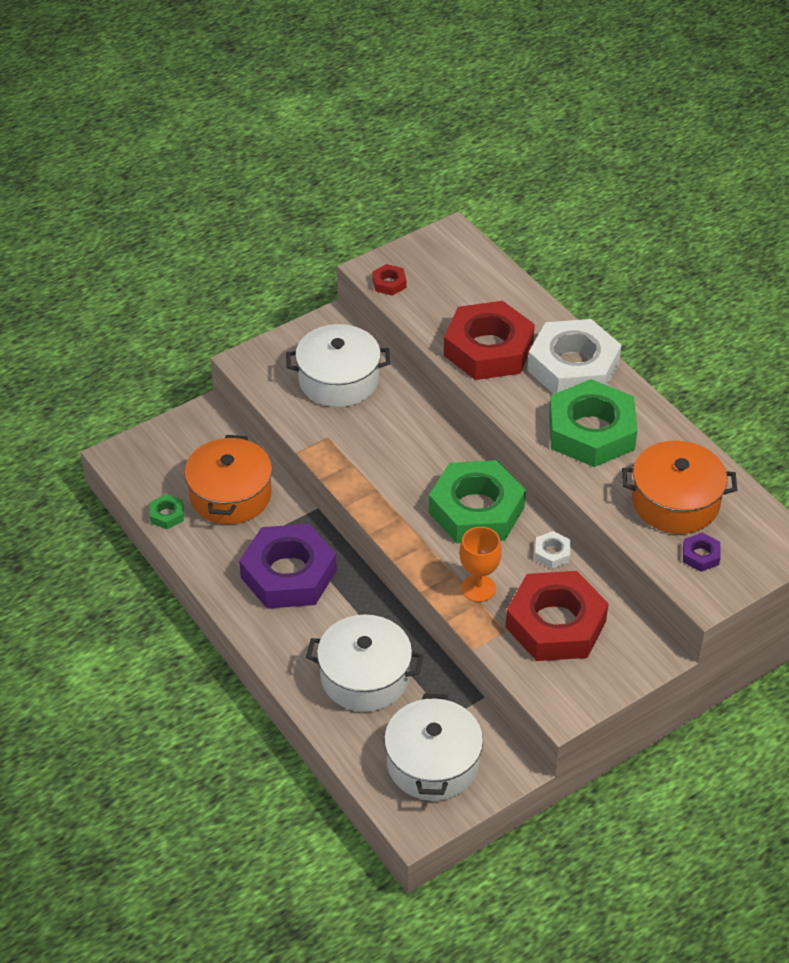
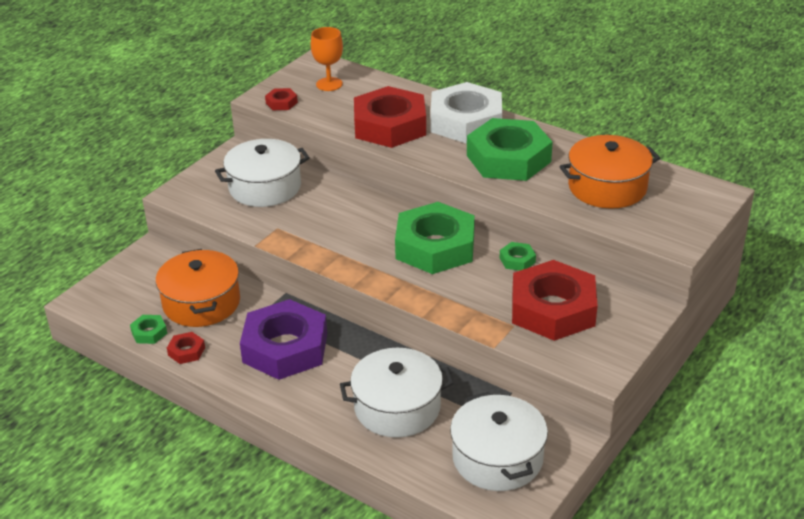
camera: 20 degrees left, 10 degrees down
(193, 548) = (186, 351): none -> red nut
(478, 588) = (471, 301): orange goblet -> orange goblet (329, 84)
(552, 553) = (517, 260): white nut -> green nut
(700, 555) = (653, 217): purple nut -> none

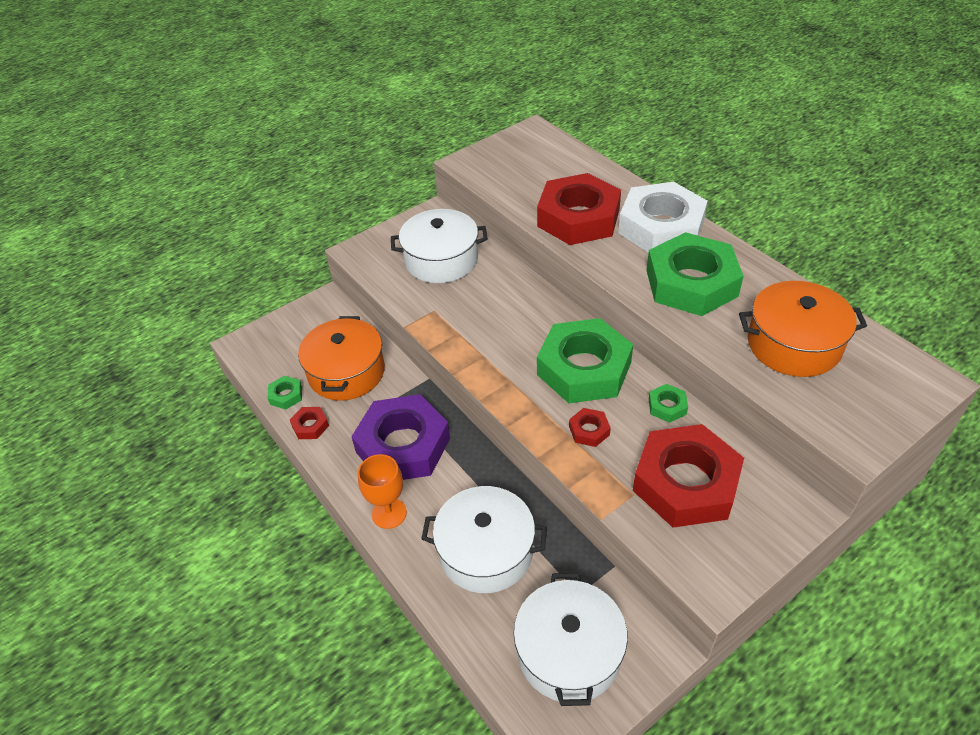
camera: 20 degrees right, 10 degrees up
(281, 103) = (481, 172): red nut -> red nut (589, 430)
(329, 84) = (536, 158): orange goblet -> orange goblet (389, 513)

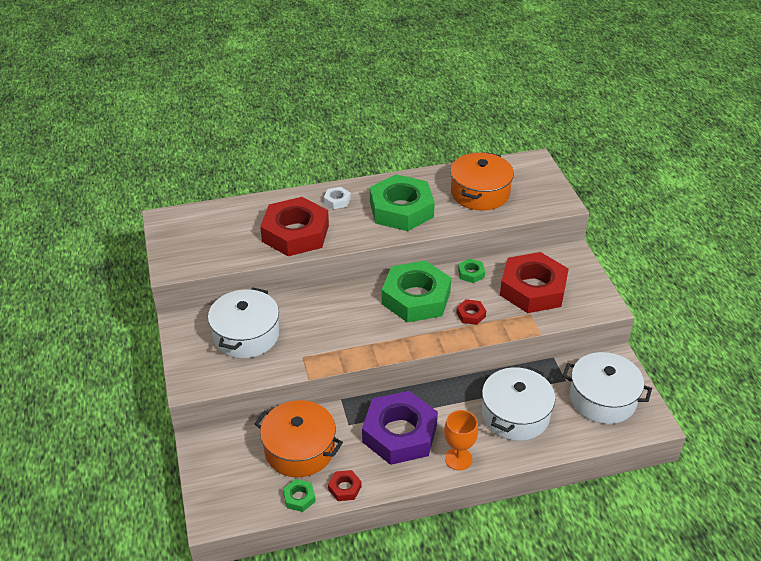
camera: 70 degrees left, 5 degrees down
(661, 227) = (337, 200): white nut -> white nut, size x0.41

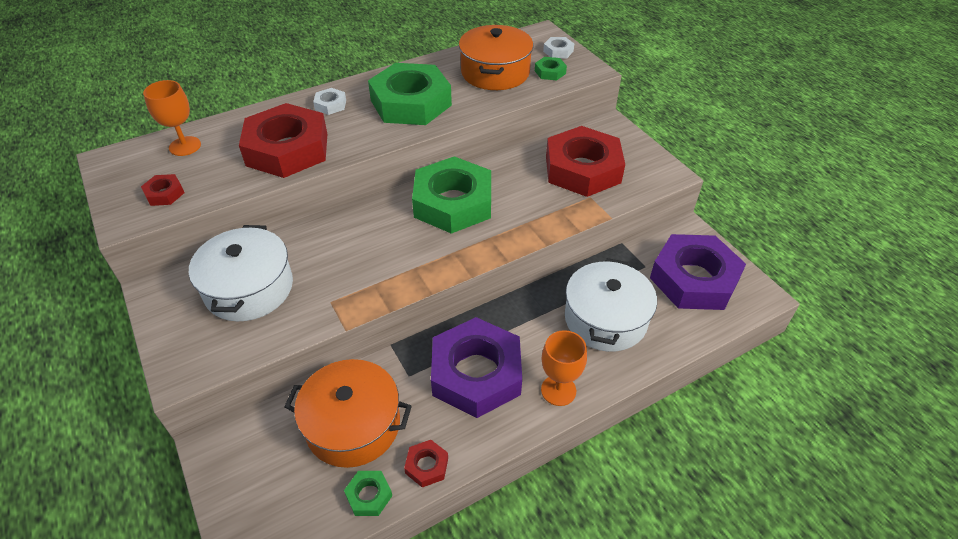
camera: 15 degrees left, 5 degrees up
(220, 217) = (185, 146): none -> orange goblet
(471, 273) = (507, 164): green nut -> green nut (550, 72)
(471, 314) = (523, 210): red nut -> red nut (164, 193)
(542, 181) = (558, 51): none -> white nut
(602, 399) = (694, 279): white pot -> purple nut

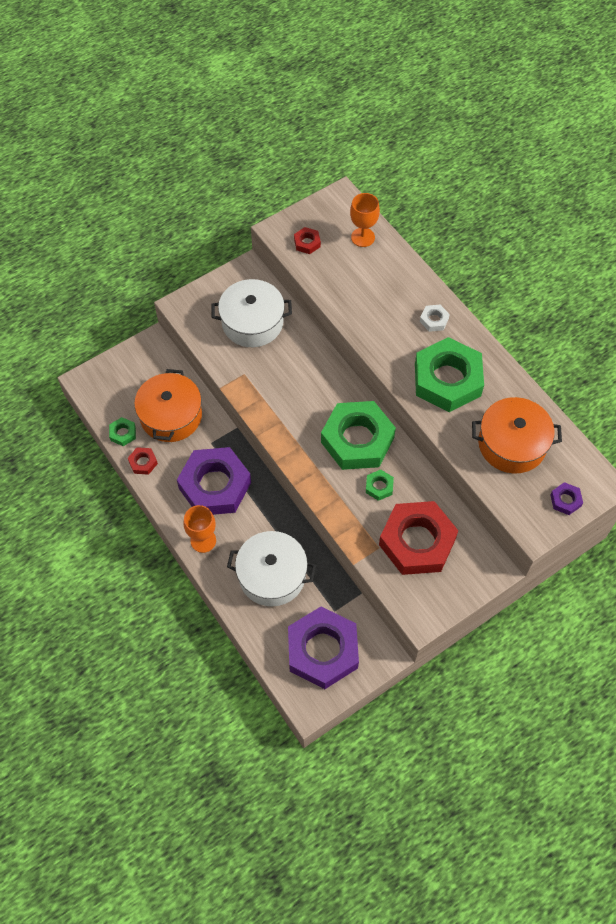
camera: 85 degrees right, 15 degrees up
(287, 149) = (368, 304): red nut -> none
(550, 72) = (522, 493): green nut -> green nut (379, 486)
(558, 51) = (565, 500): white nut -> purple nut

